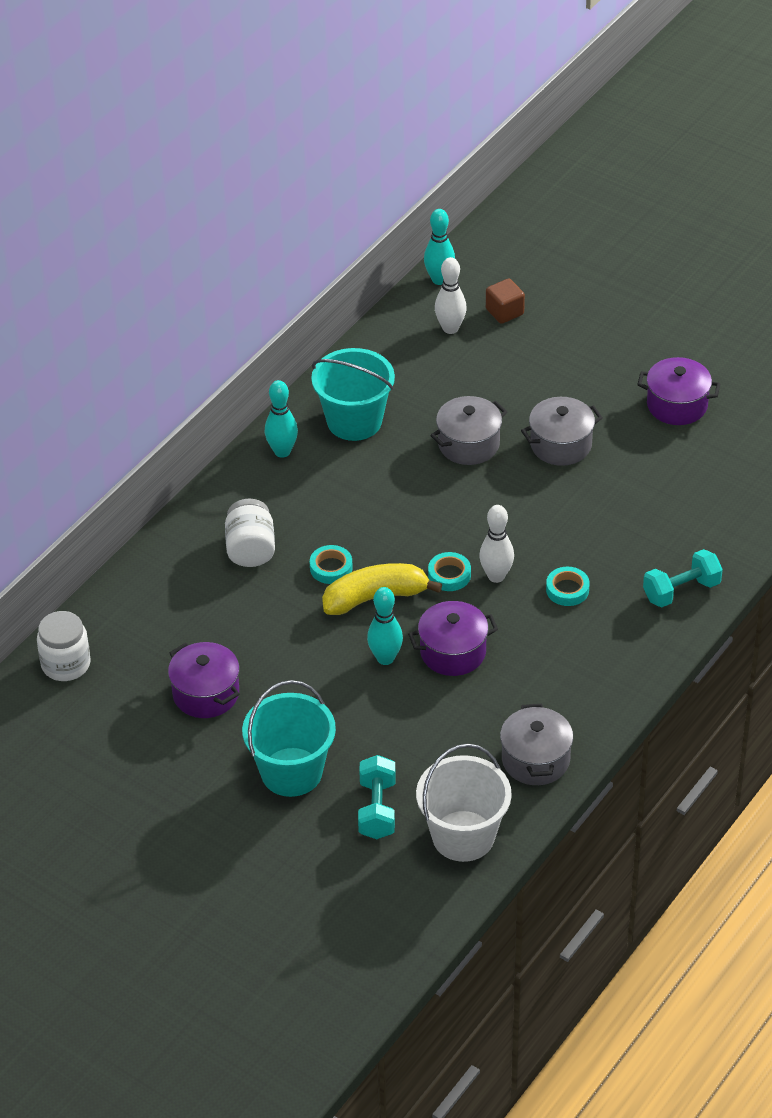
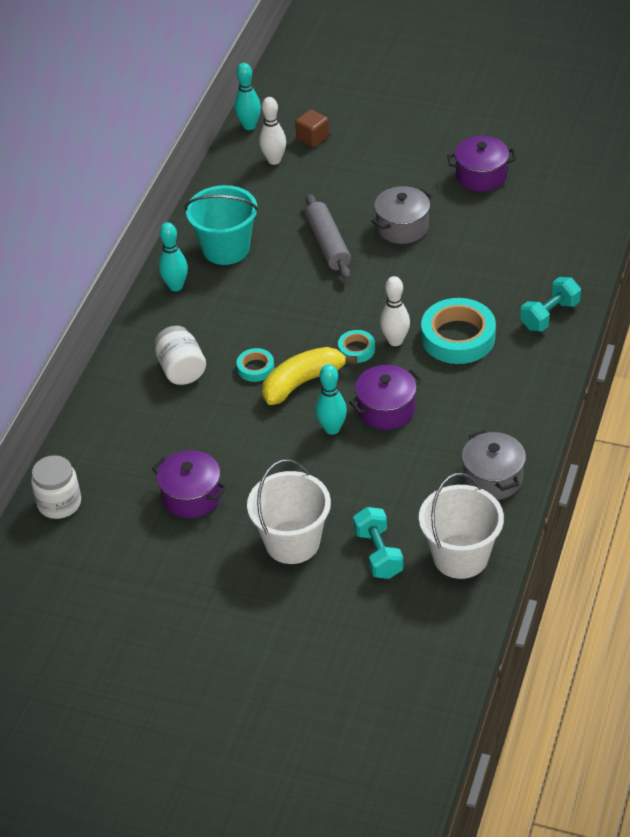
camera: 15 degrees left, 0 degrees up
(291, 772) = (292, 542): turquoise bucket -> white bucket
(468, 444) = (327, 244): grey pot -> grey rolling pin
(567, 590) = (458, 337): turquoise tape -> turquoise tape, size x2.01

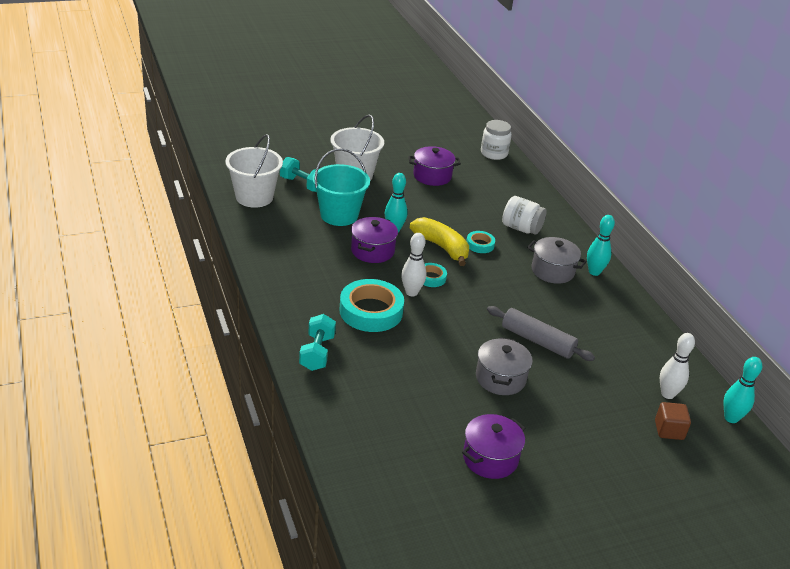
camera: 135 degrees right, 10 degrees down
(226, 248) = (600, 309): turquoise bucket -> turquoise bucket (339, 215)
(303, 382) = (441, 247): yellow banana -> yellow banana turned 60 degrees counterclockwise
(493, 478) = (268, 238): grey pot -> grey pot (552, 271)

